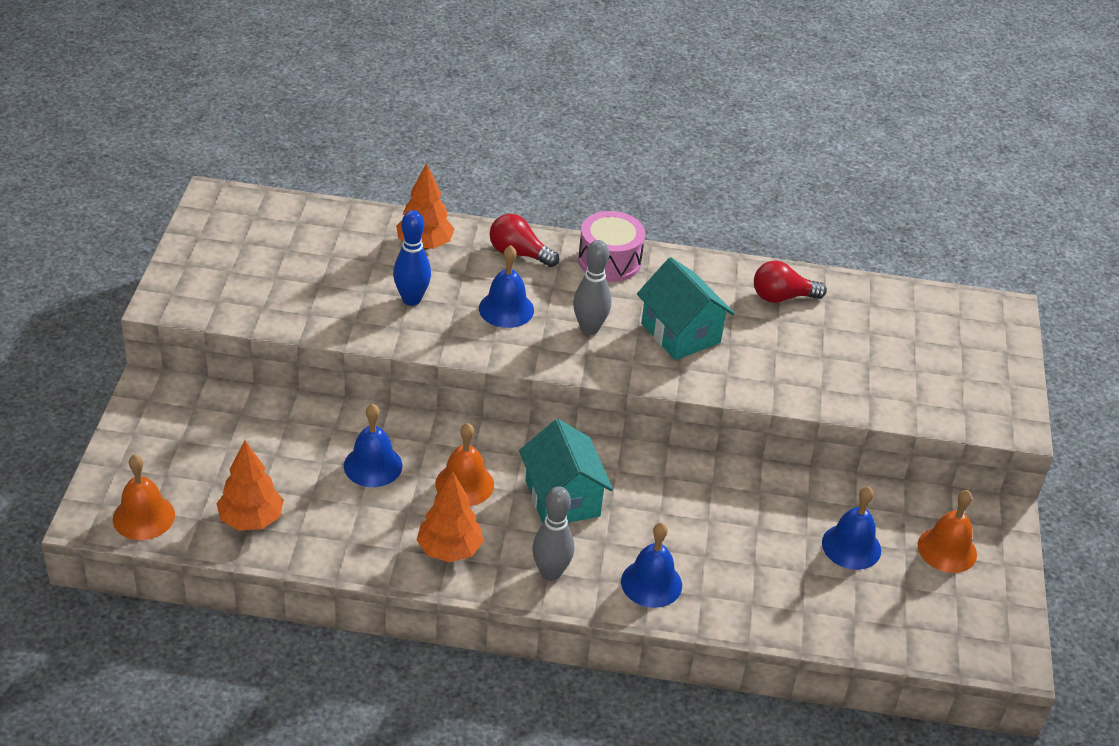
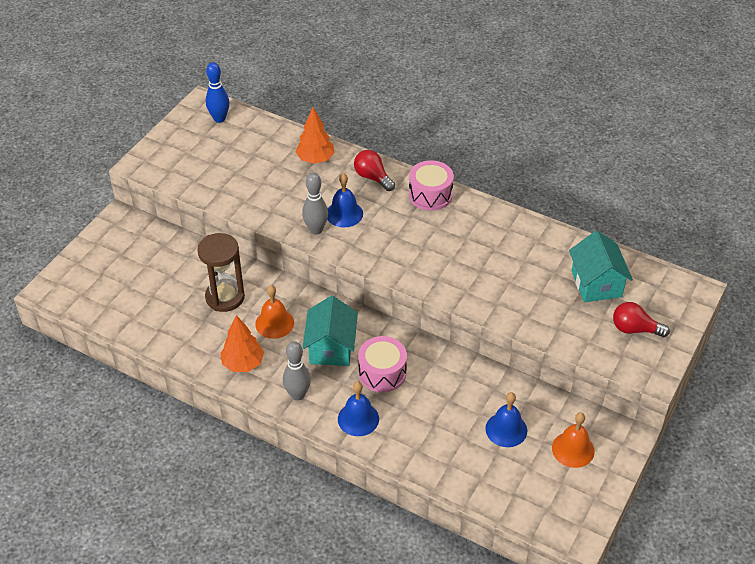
camera: 25 degrees right, 5 degrees up
(143, 517) = (76, 297): orange bell -> none
(251, 520) = (136, 314): orange tree -> none
(373, 465) = (225, 297): blue bell -> brown hourglass
(411, 299) = (287, 194): blue bowling pin -> blue bowling pin (219, 119)
(589, 328) = (391, 239): grey bowling pin -> grey bowling pin (316, 230)
(650, 514) = (382, 373): none -> pink drum
(680, 333) = (450, 255): turquoise house -> turquoise house (596, 283)
(782, 297) = (535, 245): red light bulb -> red light bulb (634, 329)

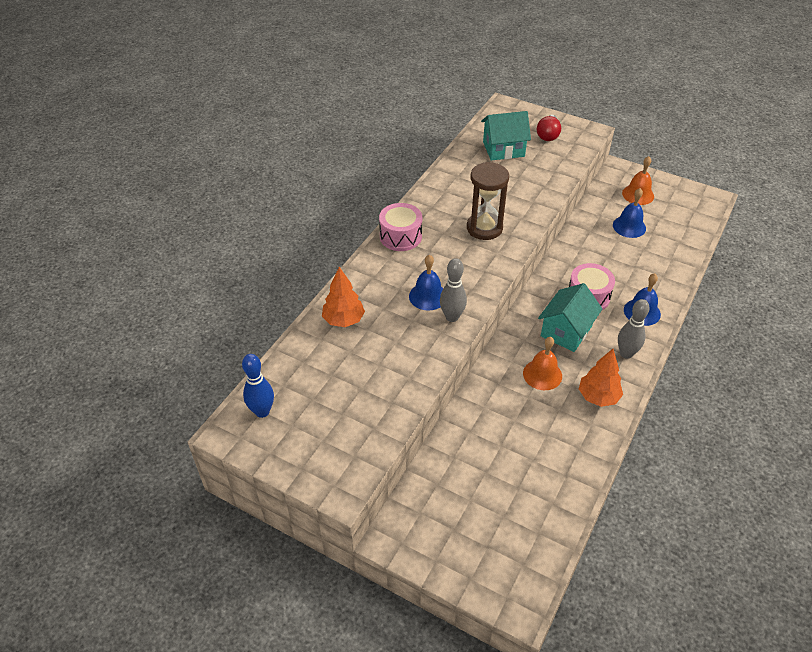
camera: 90 degrees left, 0 degrees up
(225, 297) = (512, 418): brown hourglass -> brown hourglass (484, 228)
(331, 348) = (566, 331): turquoise house -> turquoise house turned 60 degrees counterclockwise
(373, 177) = (375, 276): red light bulb -> none

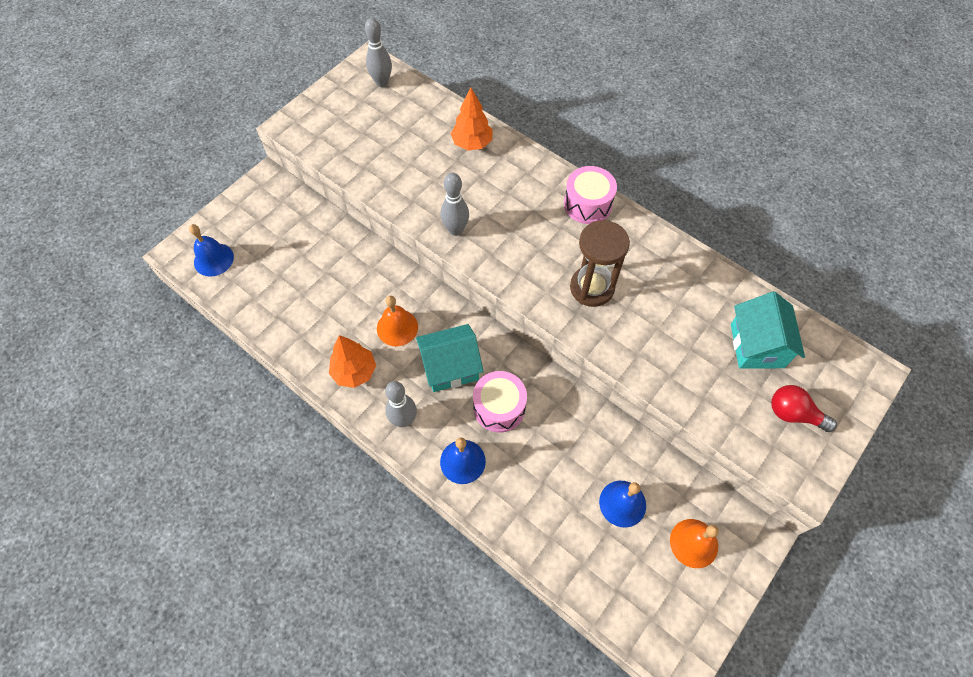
camera: 100 degrees right, 15 degrees up
(262, 411) = (382, 82): blue bowling pin -> grey bowling pin
(428, 296) = (490, 214): blue bell -> blue bell (213, 259)
(566, 331) = (450, 367): turquoise house -> turquoise house turned 60 degrees counterclockwise

